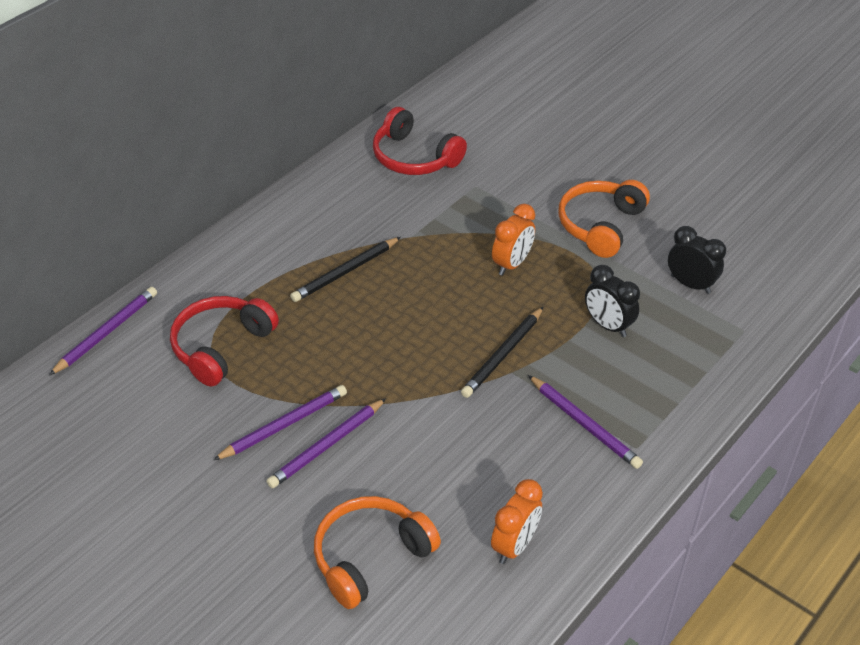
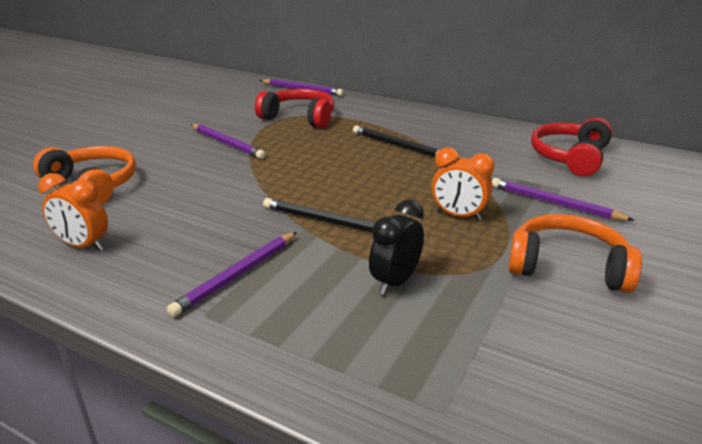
camera: 80 degrees right, 15 degrees down
(326, 446) = (207, 159): purple pencil -> purple pencil (554, 203)
(690, 284) = (510, 349): black clock -> none

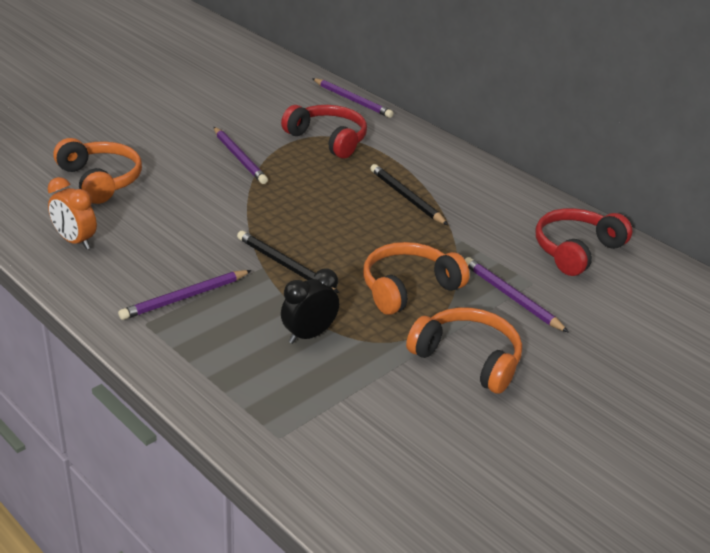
camera: 15 degrees right, 5 degrees up
(458, 216) = (408, 288): orange clock -> orange headphones

